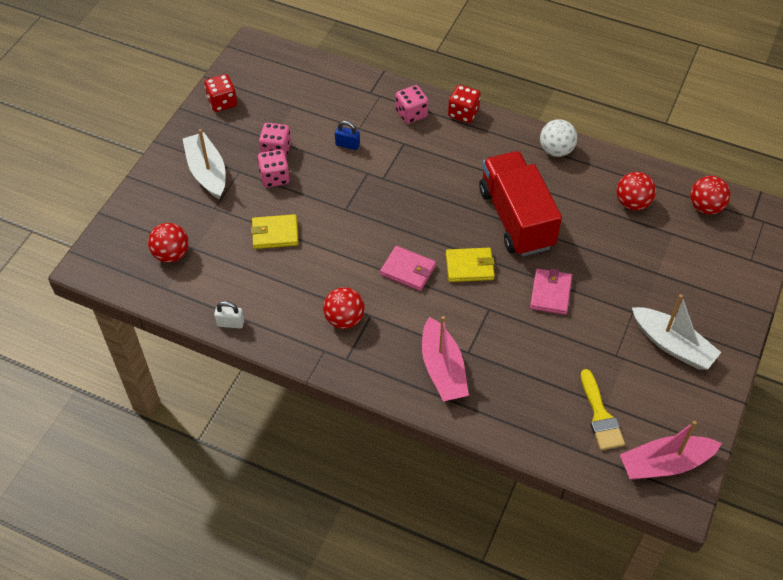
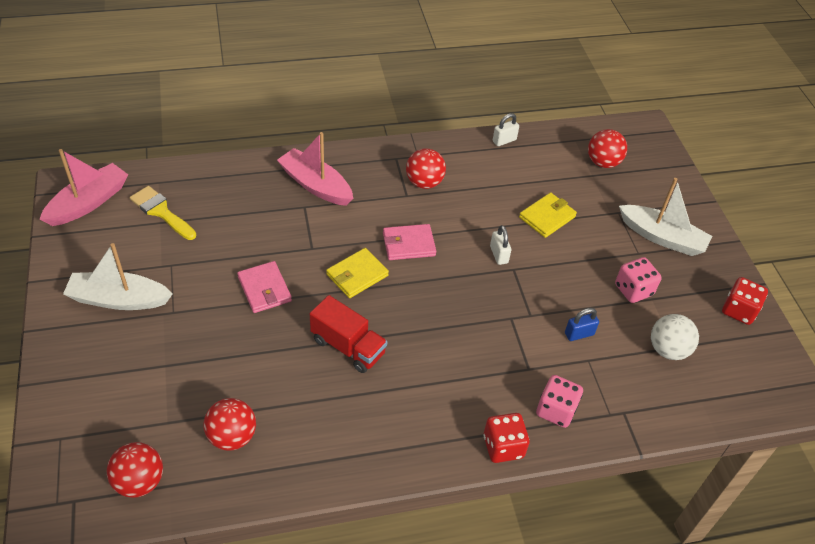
camera: 140 degrees right, 5 degrees down
(274, 177) = (603, 264): pink dice -> none
(345, 225) = (499, 255): none -> white padlock
(516, 218) = (348, 346): red truck -> red truck, size x0.60
(556, 150) = (362, 458): white ball -> white ball (668, 350)

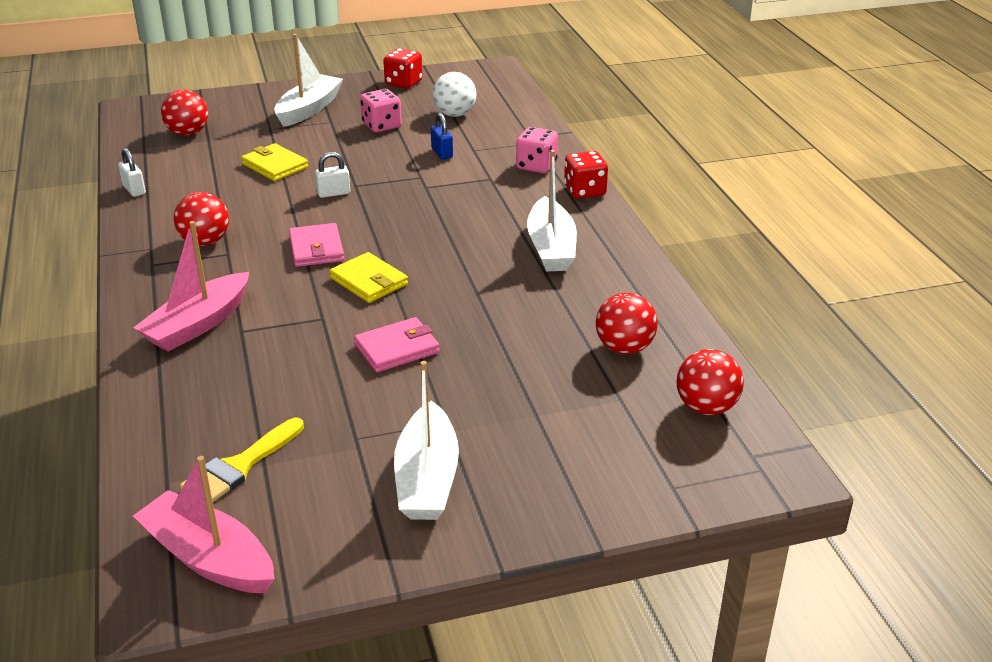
camera: 90 degrees left, 15 degrees down
(348, 346) = (481, 281): red truck -> none
(396, 404) = (551, 247): none -> white boat

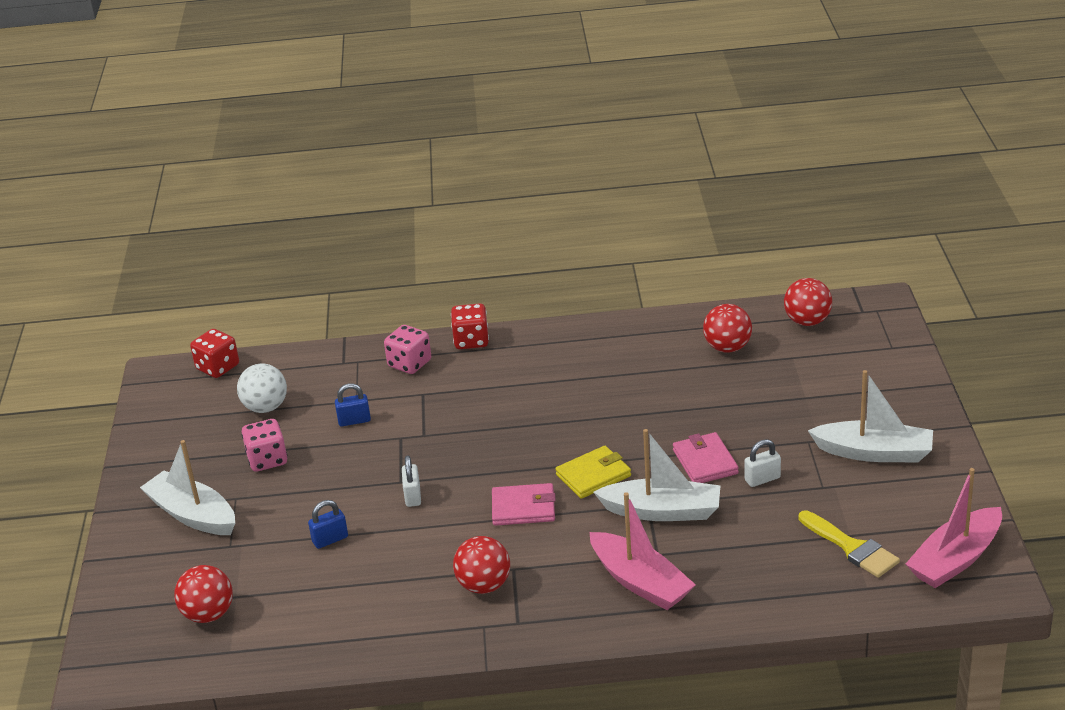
camera: 75 degrees left, 0 degrees up
(134, 190) = (342, 650): white padlock -> white padlock (762, 479)
(275, 166) = (330, 539): yellow wallet -> blue padlock
(403, 83) = (159, 440): red dice -> red dice (218, 367)
(551, 247) = (566, 368): white boat -> white boat (662, 511)

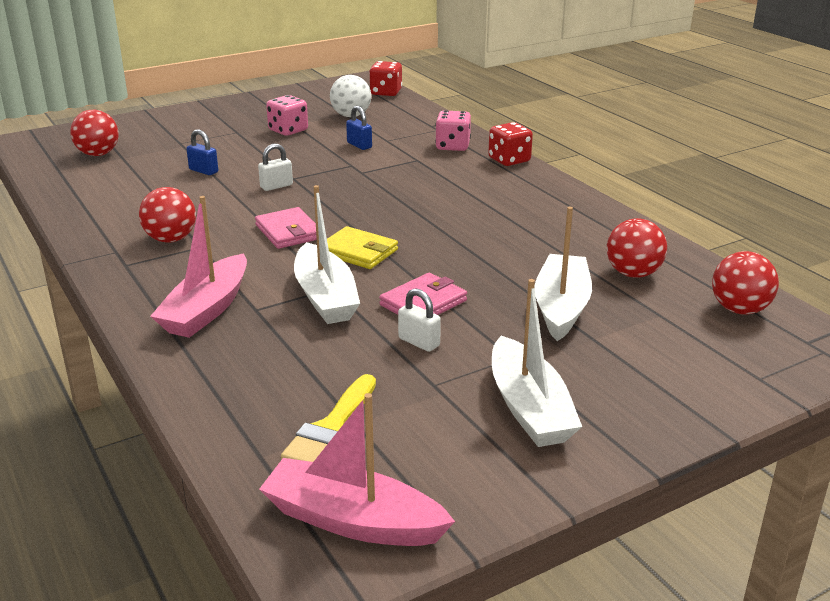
camera: 60 degrees right, 5 degrees down
(192, 515) = (209, 124): white boat -> white boat (561, 307)

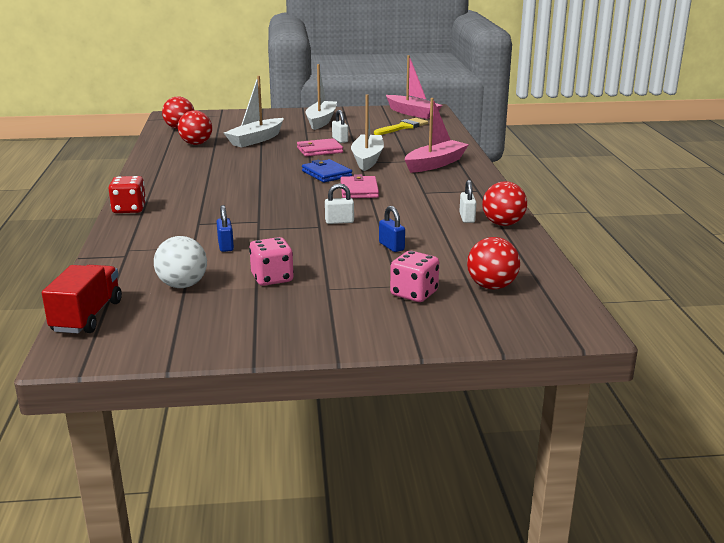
camera: 155 degrees left, 5 degrees down
(132, 217) = (467, 218): none -> white padlock
(171, 239) = (442, 199): red ball -> red ball (503, 224)
(358, 252) = (326, 174): yellow wallet -> blue wallet
(386, 92) = (87, 316): red dice -> red truck
(452, 146) = (148, 229): pink dice -> pink dice (414, 294)

